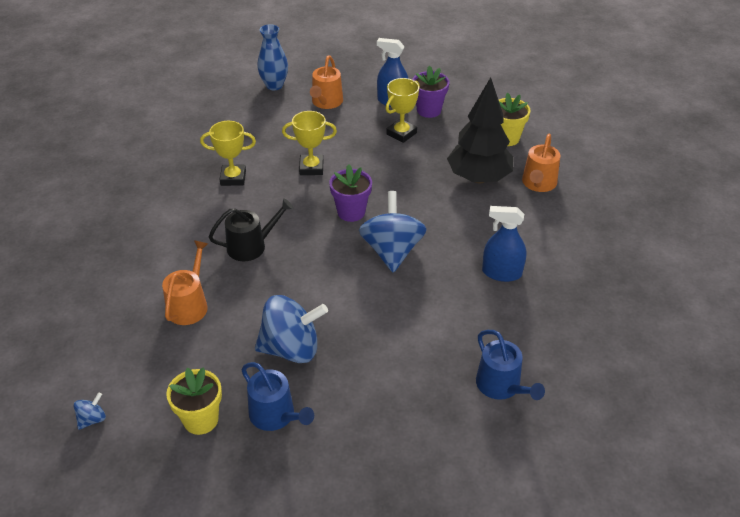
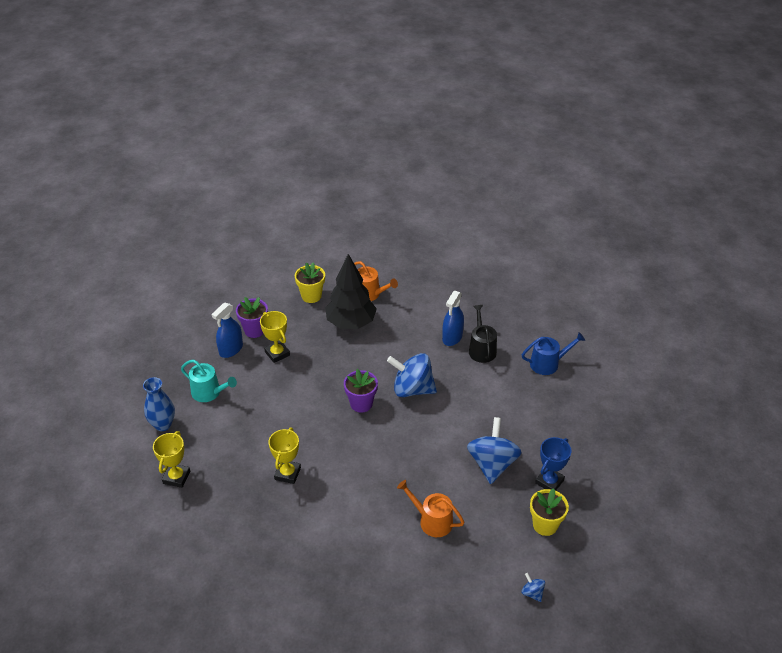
camera: 75 degrees left, 0 degrees up
(251, 246) = (378, 472): black watering can -> black watering can (481, 349)
(276, 415) = (549, 482): blue watering can -> blue trophy
(311, 168) = (296, 418): yellow trophy -> yellow trophy (176, 477)
(326, 102) = (209, 392): orange watering can -> turquoise watering can

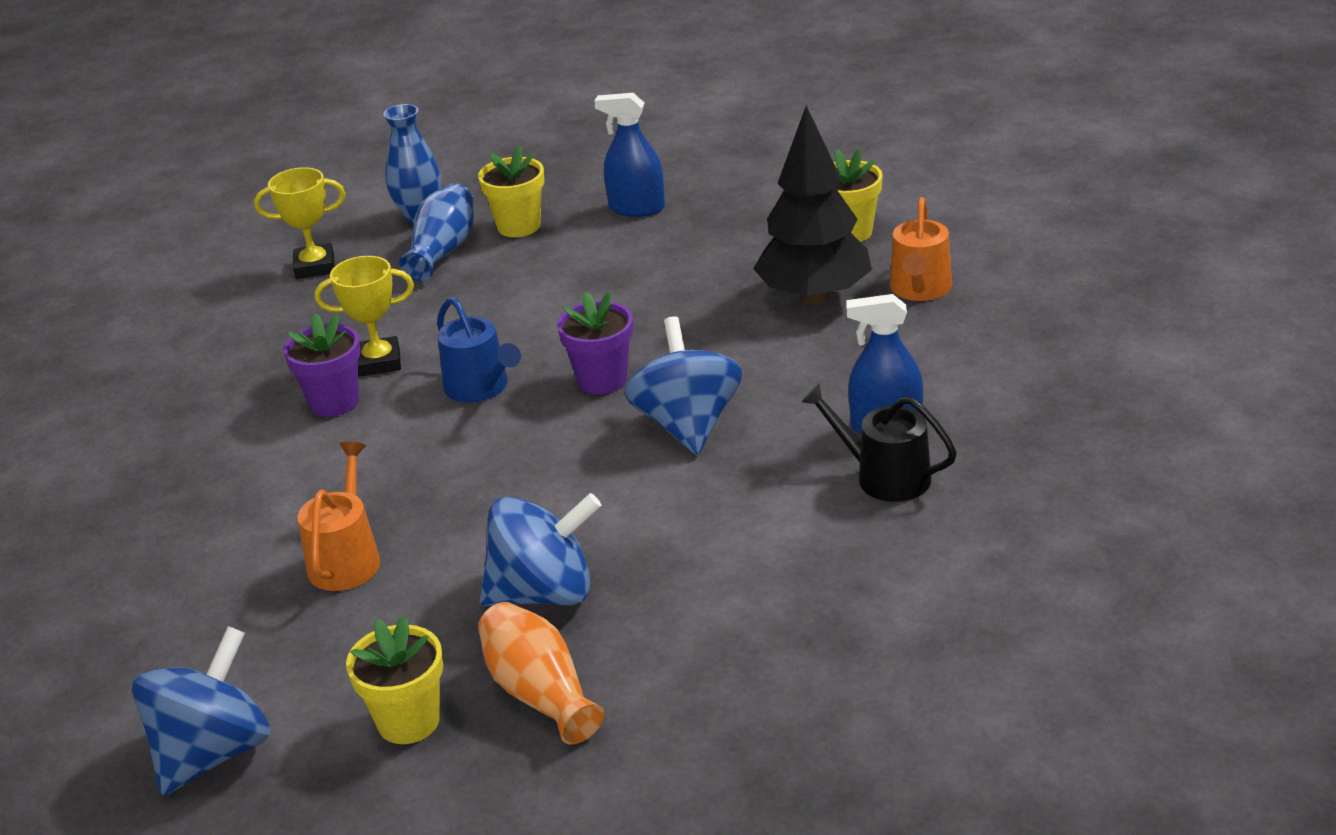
camera: 70 degrees right, 10 degrees down
(207, 425) = (443, 251): none -> blue vase
(209, 392) = (519, 226): turquoise watering can -> yellow flower pot
(254, 330) = (704, 211): purple flower pot -> purple flower pot (334, 402)
(277, 353) = (663, 252): yellow trophy -> none
(481, 349) = (884, 477): black watering can -> black watering can turned 120 degrees counterclockwise
(532, 593) = (213, 753): blue spinning top -> blue spinning top, size x2.31
(548, 363) = (923, 588): blue watering can -> blue watering can (480, 388)
(549, 482) = (540, 694): blue trophy -> orange vase

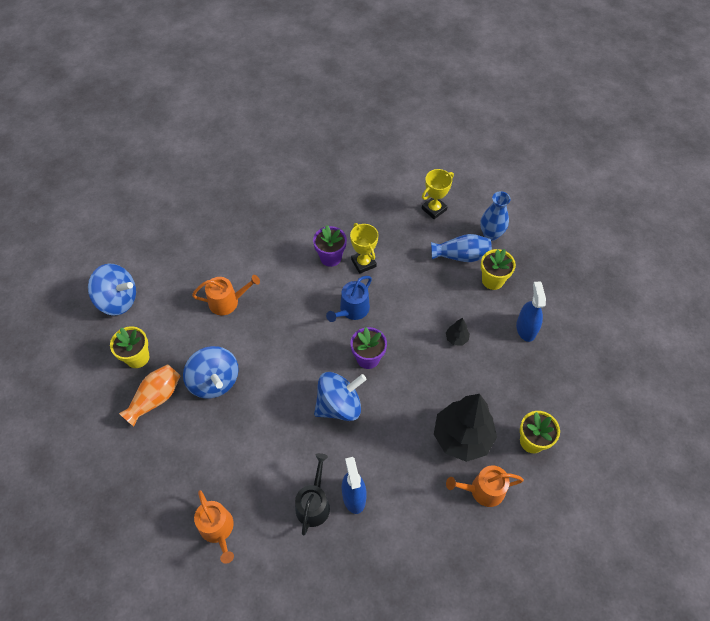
camera: 70 degrees right, 25 degrees up
(315, 266) = (434, 209): yellow trophy -> yellow trophy turned 75 degrees clockwise
(616, 278) = (456, 338): none -> black tree
(899, 611) = (218, 529): none -> orange watering can

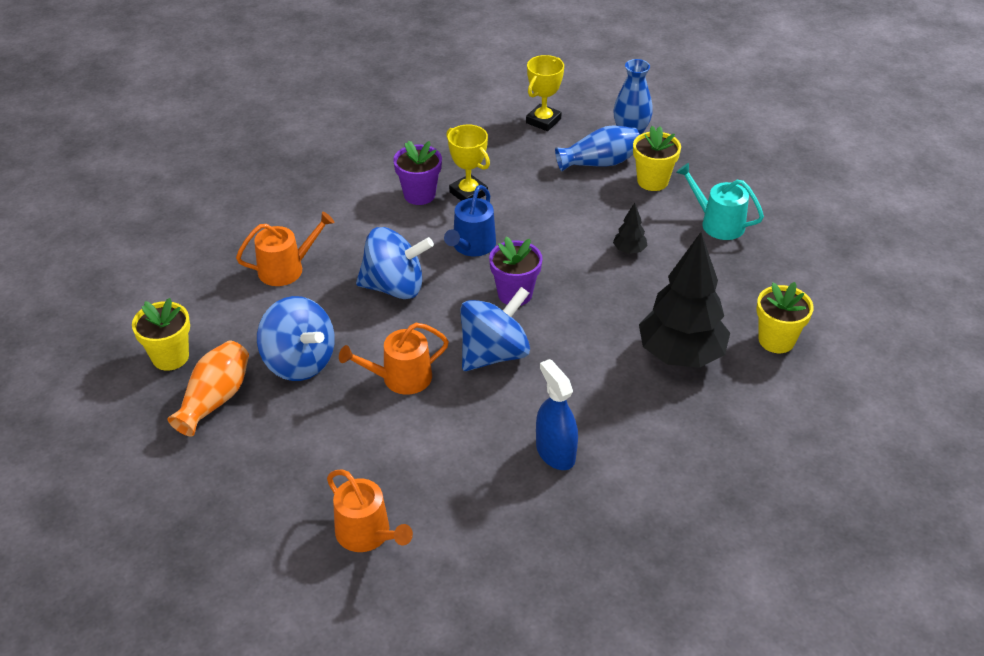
camera: 15 degrees left, 15 degrees down
(118, 300) = (117, 297): blue spinning top -> blue spinning top (395, 287)
(314, 504) = (500, 473): black watering can -> none
(483, 490) = (733, 407): orange watering can -> orange watering can (400, 378)
(526, 328) = (717, 223): blue spray bottle -> turquoise watering can

